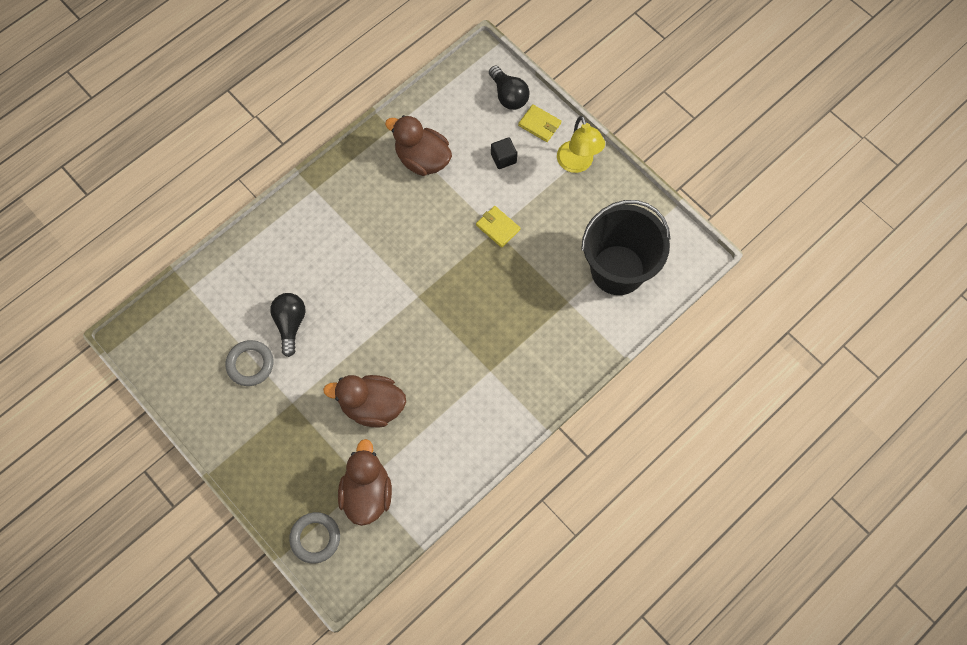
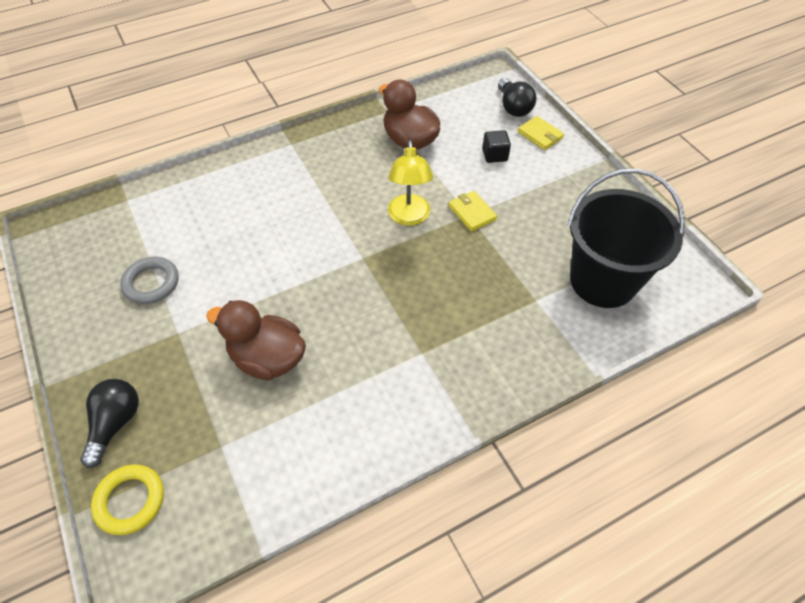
camera: 15 degrees right, 15 degrees down
(290, 324) = (213, 254): black light bulb -> black light bulb (115, 423)
(315, 538) = (130, 501): grey ring -> yellow ring
(367, 492) = (220, 459): brown duck -> none
(577, 164) = (574, 174): yellow lamp -> yellow lamp (409, 217)

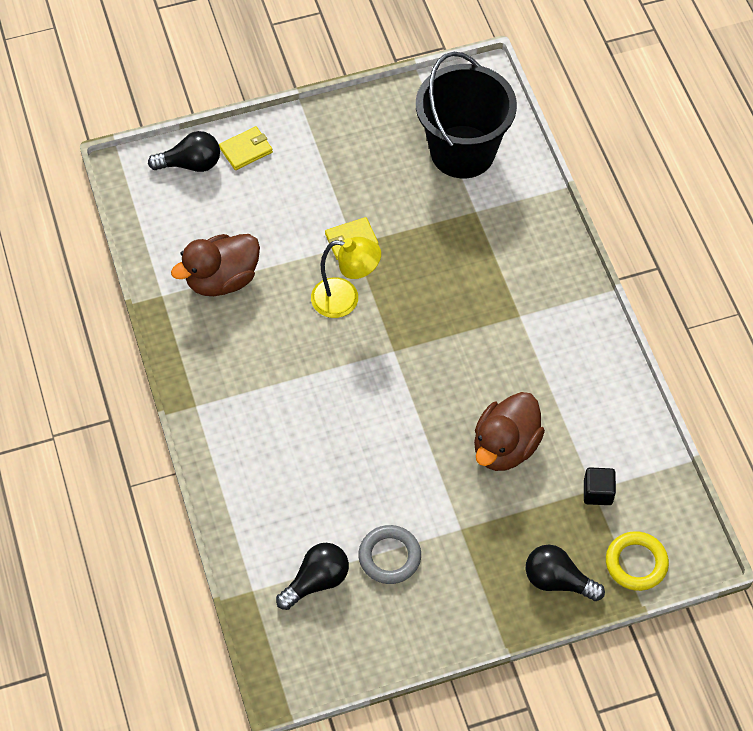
camera: 80 degrees left, 5 degrees up
(131, 237) = (316, 581): none -> black light bulb
(494, 155) = (268, 201): black cube -> black cube (597, 492)

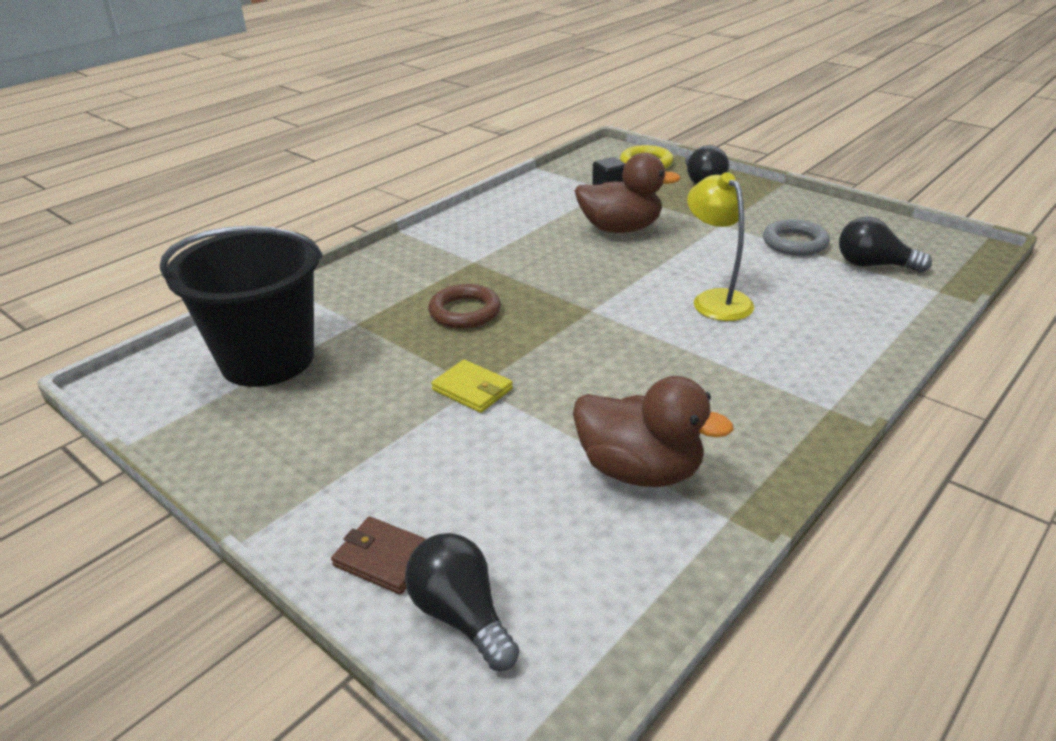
camera: 120 degrees left, 25 degrees down
(246, 150) = (384, 558): yellow wallet -> brown wallet
(345, 299) = (561, 362): yellow lamp -> yellow lamp (715, 299)
(446, 276) = (465, 312): none -> brown ring

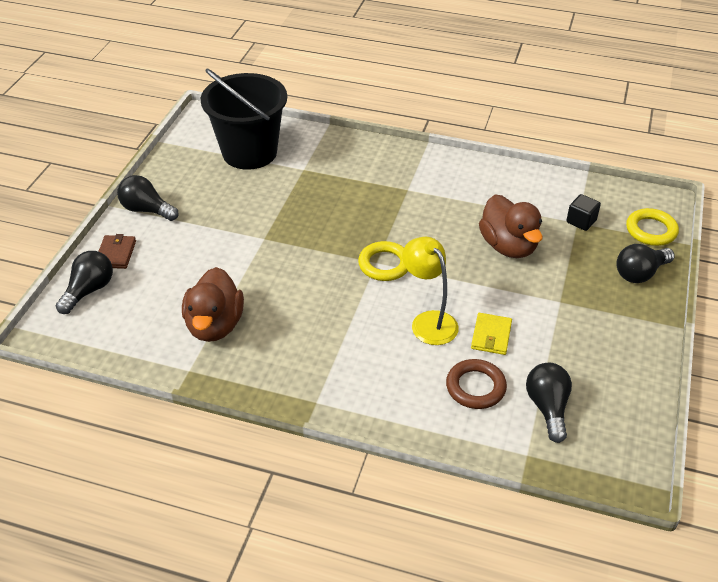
camera: 65 degrees right, 10 degrees up
(298, 496) = (146, 210): none -> black light bulb
(465, 312) = (340, 207): brown ring -> brown ring (475, 387)
(472, 389) = (259, 238): yellow wallet -> yellow wallet (491, 336)
(599, 305) = (384, 264): none -> yellow ring
(715, 299) = (428, 321): yellow lamp -> yellow lamp turned 75 degrees counterclockwise
(795, 243) = (556, 352): grey ring -> none

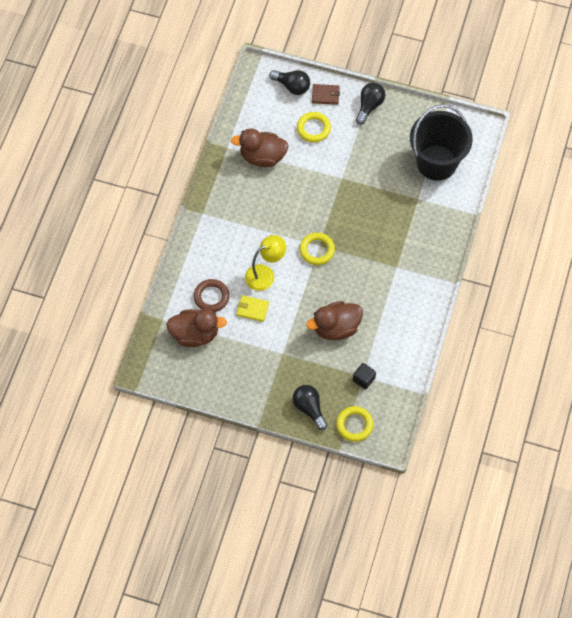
camera: 90 degrees right, 20 degrees up
(173, 267) = (313, 129): none -> yellow ring
(547, 408) = (195, 334): black light bulb -> brown duck

